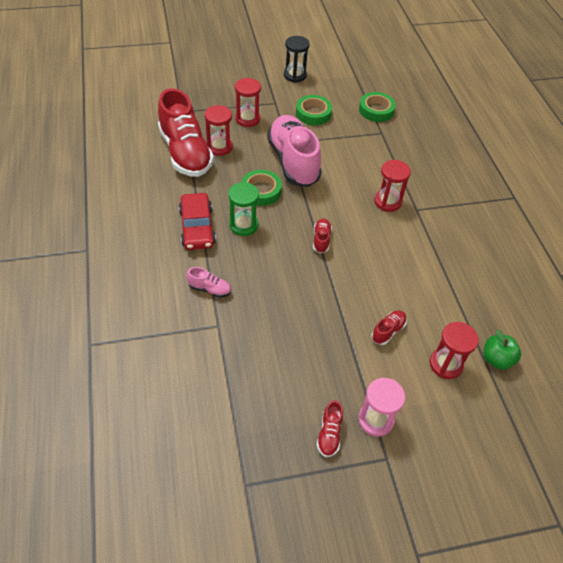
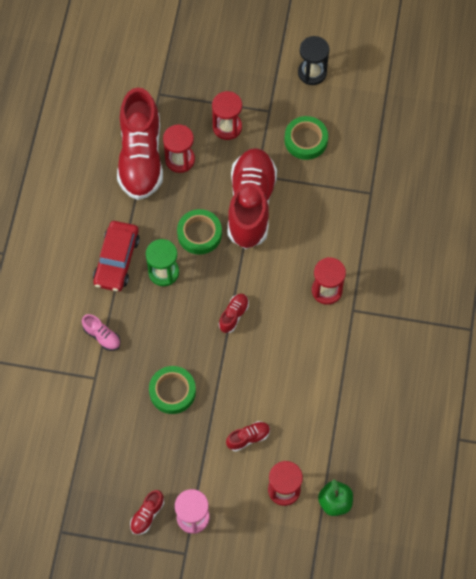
camera: 25 degrees right, 15 degrees up
(293, 162) = (251, 204): pink shoe -> red shoe
(376, 110) = (382, 157): green tape -> green tape (172, 391)

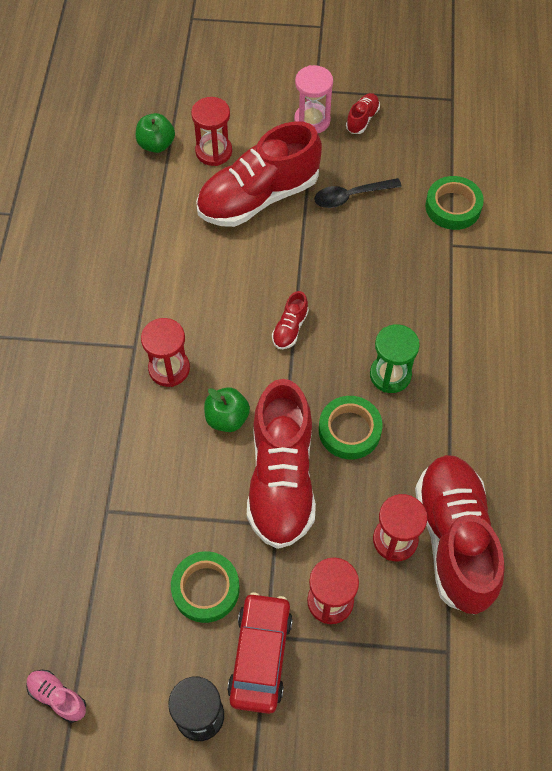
camera: 175 degrees right, 5 degrees down
(102, 336) = (454, 291): pink shoe -> pink shoe (58, 697)
(117, 260) = (456, 386): red car -> red car (260, 656)
(169, 432) = (351, 196): none -> black spoon
(172, 391) = (354, 237): green tape -> green tape (453, 207)
(248, 438) = (258, 197): red shoe -> red shoe, size x2.45
(286, 249) = (227, 418): none -> green apple

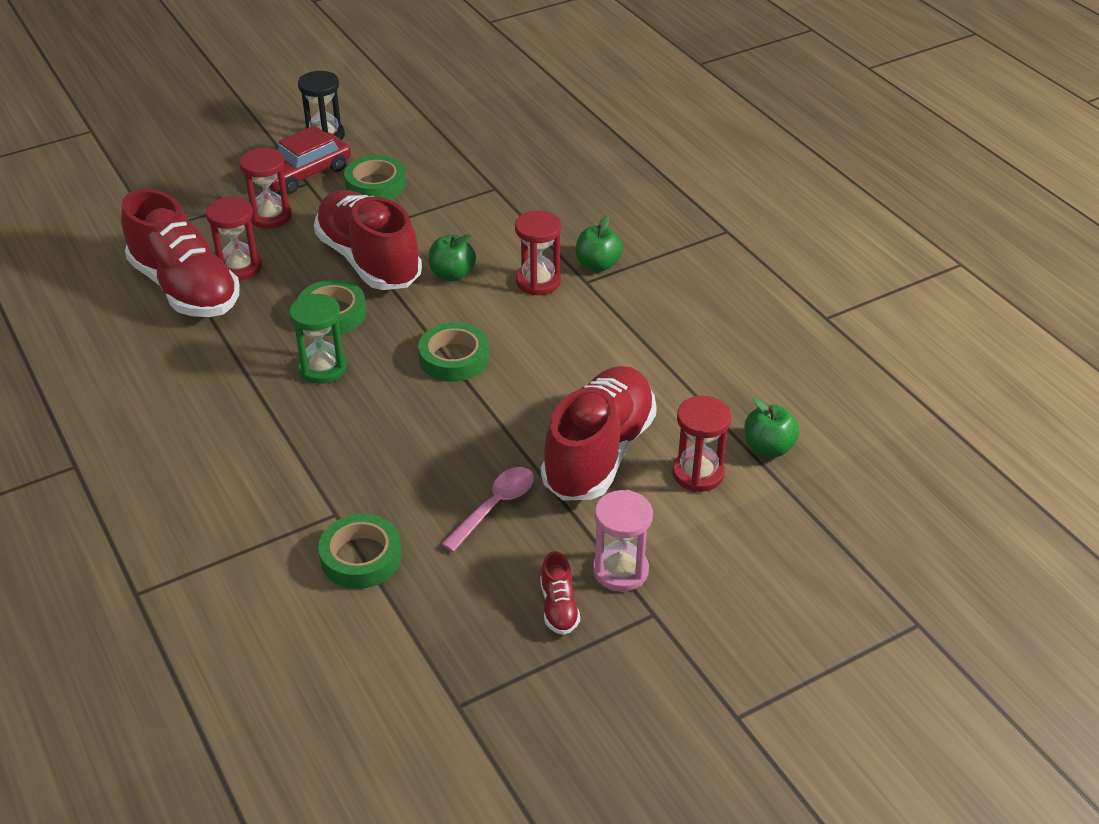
camera: 145 degrees right, 20 degrees down
(58, 697) = (431, 107): pink shoe -> none
(110, 359) = (598, 265): none -> green apple
(260, 656) = (304, 173): red car -> red car turned 75 degrees clockwise
(290, 328) = (454, 358): red shoe -> green tape
(351, 196) = (494, 507): black spoon -> pink spoon

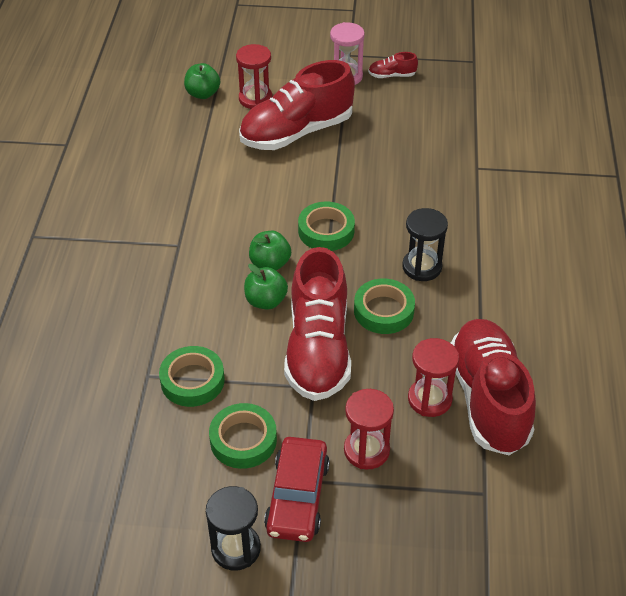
camera: 145 degrees left, 5 degrees up
(304, 173) = (297, 497): red car -> red car turned 105 degrees clockwise
(322, 368) = (422, 267): green hourglass -> black hourglass
(361, 557) = (477, 139): green tape -> green tape (192, 380)
(494, 507) = (382, 131): pink spoon -> none
(538, 282) = (211, 262): red hourglass -> none
(559, 607) = (392, 75): red shoe -> red shoe turned 120 degrees counterclockwise
(598, 265) = (154, 255): green apple -> green apple (270, 264)

